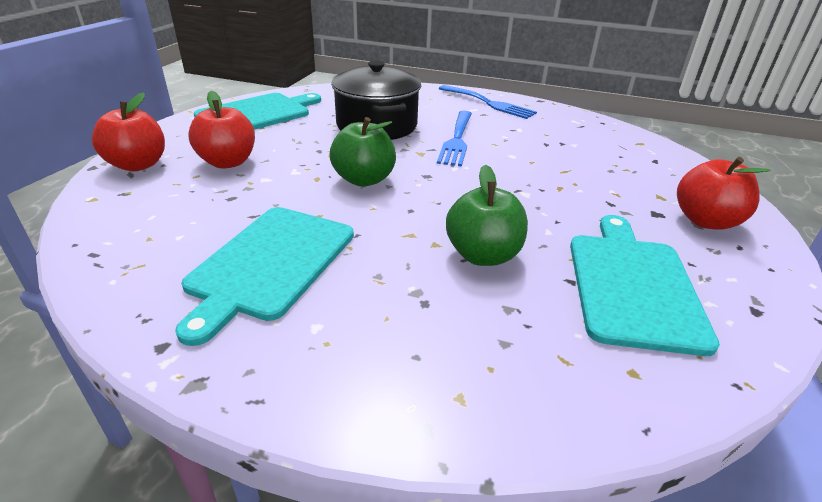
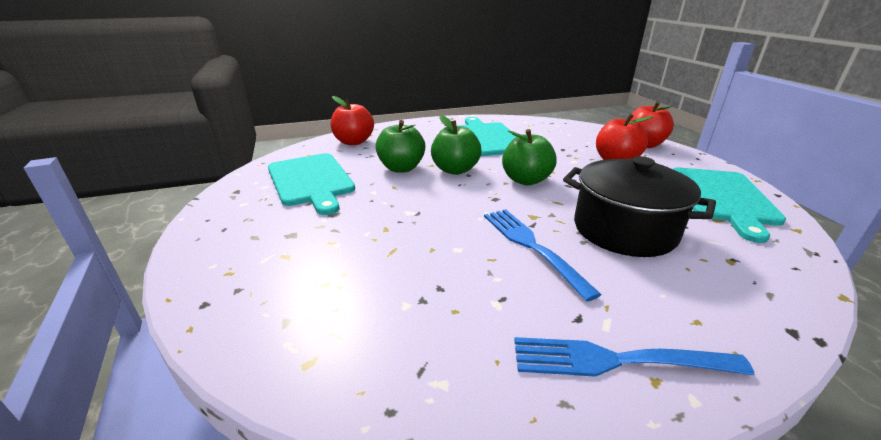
camera: 145 degrees right, 5 degrees down
(416, 222) = (455, 170): none -> green apple
(705, 221) = (245, 243): red apple -> red apple (354, 142)

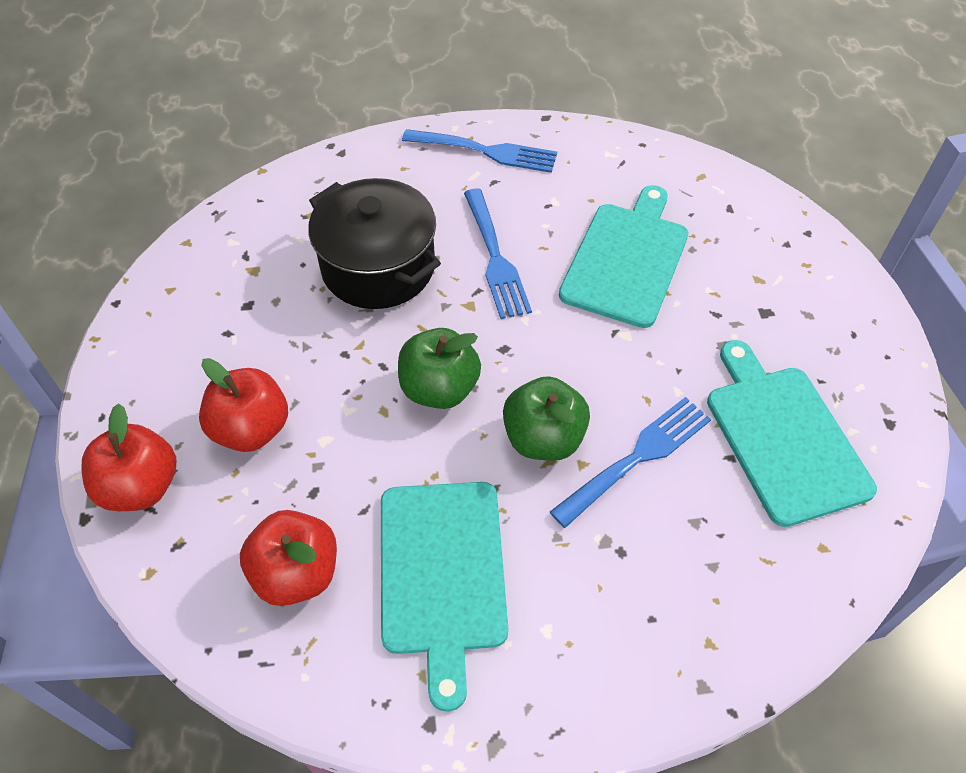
camera: 170 degrees left, 25 degrees up
(354, 142) = (743, 601): red apple -> red apple (297, 573)
(401, 168) = (636, 459): green apple -> blue fork
(722, 198) = (198, 306): turquoise cutting board -> turquoise cutting board (626, 260)

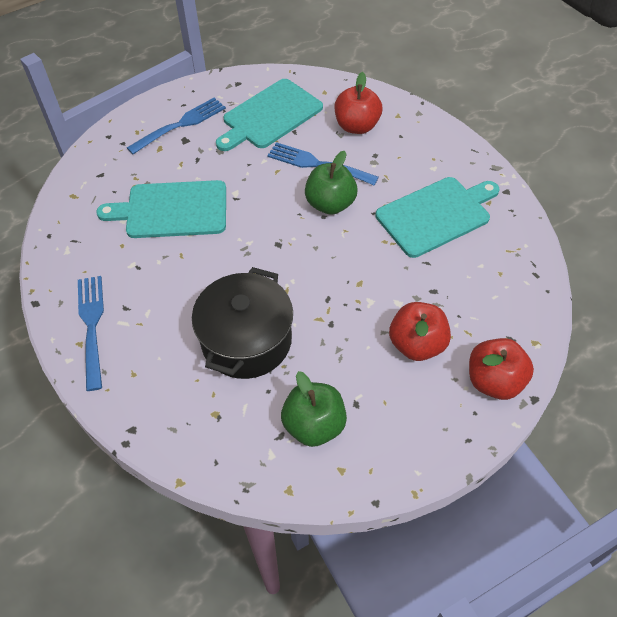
camera: 115 degrees left, 0 degrees up
(297, 573) = (482, 274): red apple -> red apple (356, 126)
(439, 388) = (327, 263): green apple -> green apple (314, 425)
(494, 257) = (203, 278): blue fork -> blue fork (180, 125)

